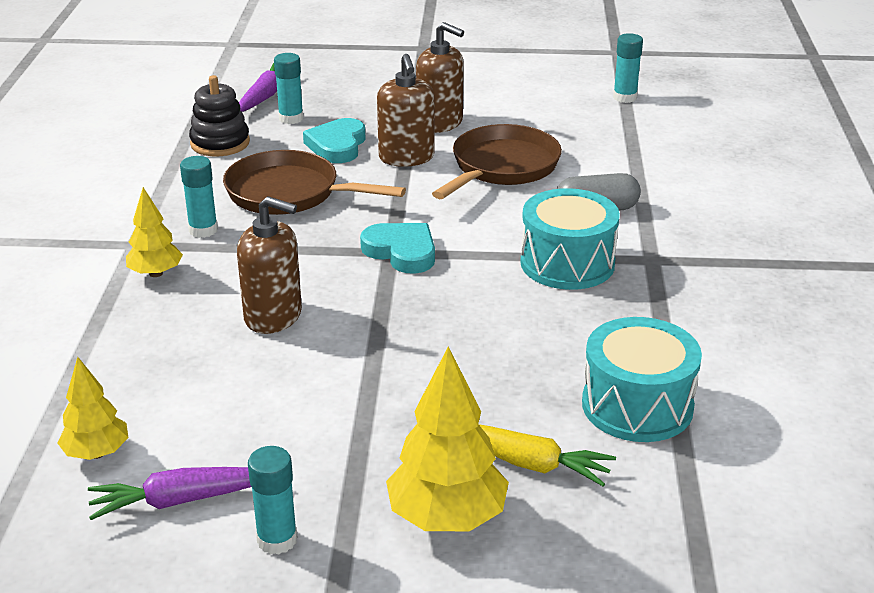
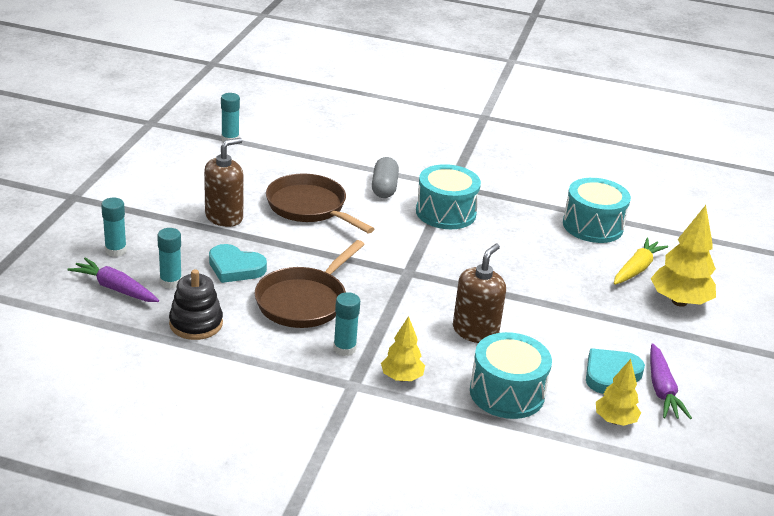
camera: 80 degrees left, 0 degrees up
(142, 353) = (507, 393): none -> turquoise drum
(277, 540) = (695, 359): turquoise glue stick -> turquoise glue stick (116, 250)
(401, 252) = (410, 268): turquoise heart -> turquoise heart (610, 374)
(406, 157) = (273, 241): brown soap dispenser -> none

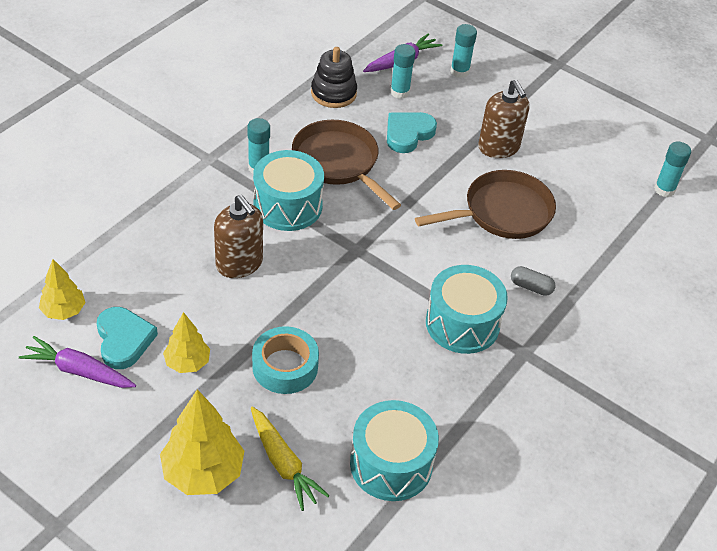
camera: 110 degrees right, 15 degrees up
(384, 188) = (531, 287): grey capsule -> grey capsule, size x0.65
(401, 378) = (202, 190): yellow tree -> yellow tree (187, 363)
(507, 393) = (143, 250): turquoise drum -> turquoise drum (288, 205)
(558, 284) = (285, 366): none -> turquoise tape

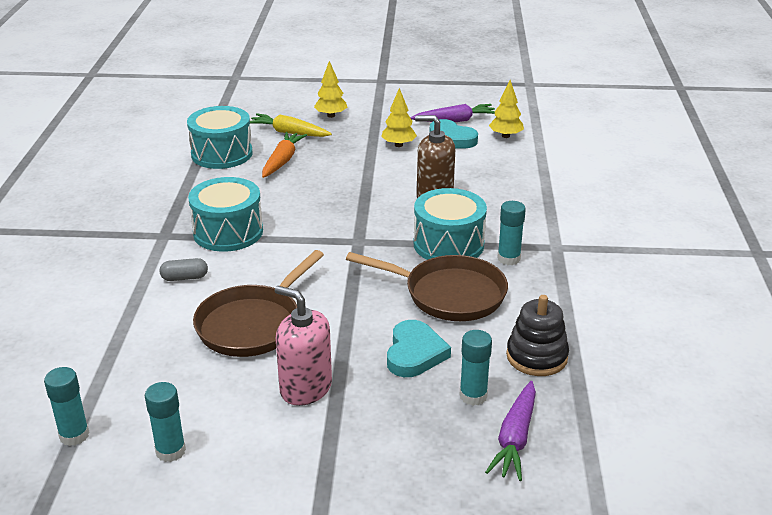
camera: 150 degrees right, 15 degrees down
(203, 473) = (331, 115): yellow tree -> yellow tree, size x0.60
(285, 366) = (335, 165): turquoise tape -> none
(333, 408) = (282, 161): none -> orange carrot
(459, 71) = (434, 465): turquoise glue stick -> turquoise glue stick (170, 451)
(499, 147) = (305, 388): brown soap dispenser -> pink soap dispenser

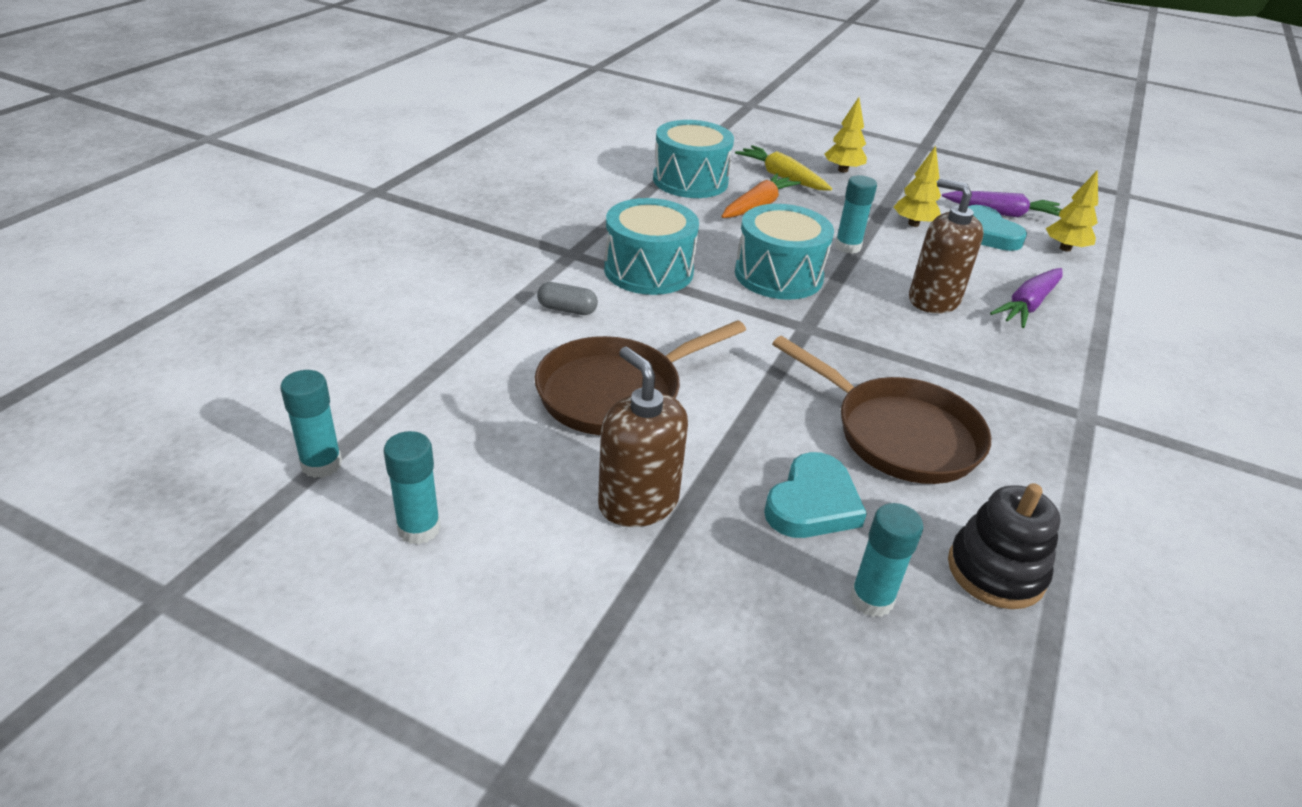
camera: 20 degrees right, 5 degrees up
(305, 388) = (638, 502): pink soap dispenser -> brown soap dispenser
(448, 244) = (927, 366): turquoise drum -> turquoise drum (778, 275)
(508, 259) = (1007, 411): turquoise glue stick -> turquoise glue stick (847, 247)
(515, 438) = (909, 695): purple carrot -> purple carrot (1027, 305)

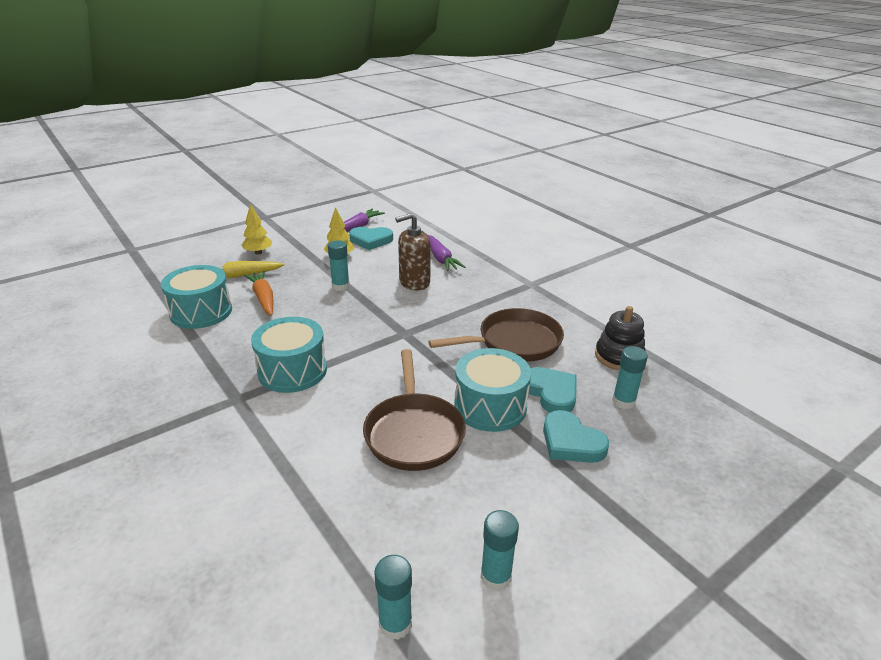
camera: 60 degrees left, 5 degrees down
(567, 309) = (305, 425): grey capsule -> none
(638, 502) = (520, 459): brown soap dispenser -> none
(715, 550) = (571, 442): none -> turquoise heart
(778, 275) = (346, 322): turquoise drum -> turquoise drum (490, 406)
(1065, 248) = (404, 227): yellow tree -> none

